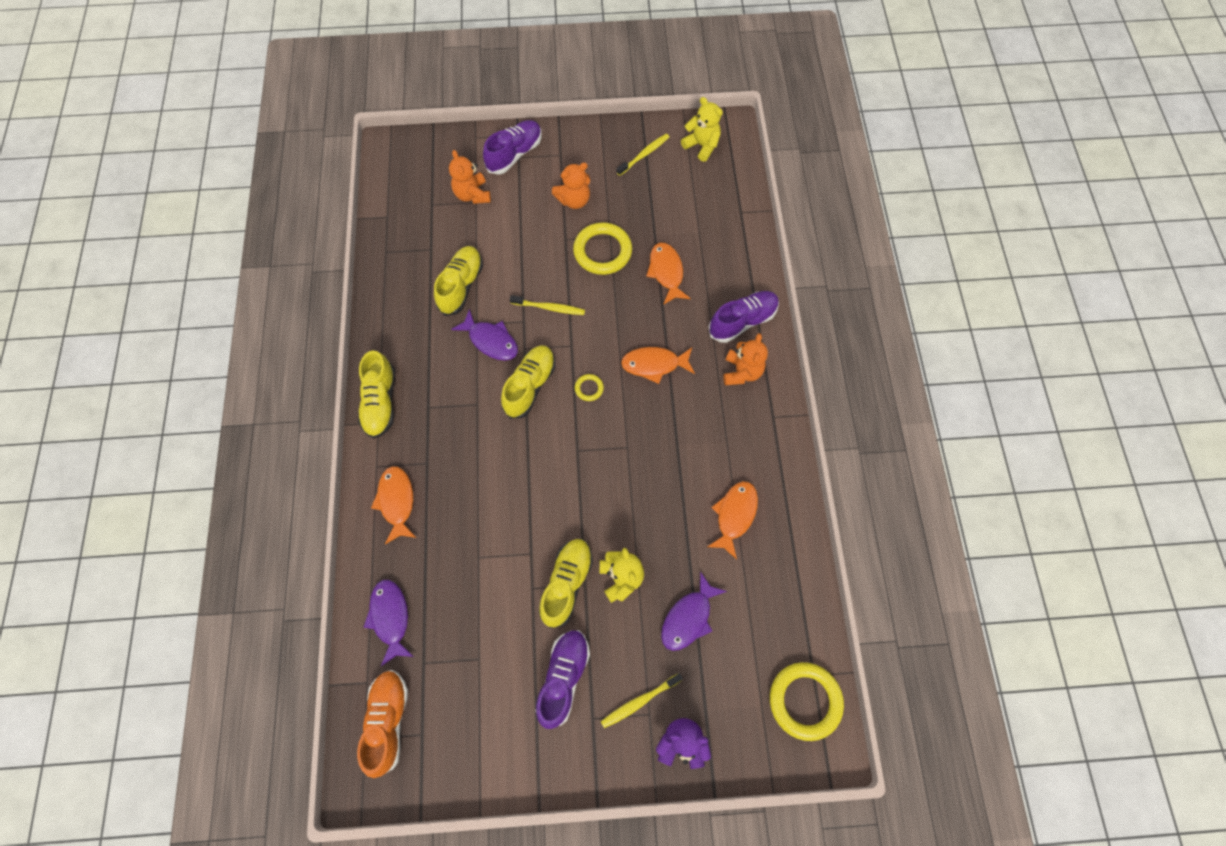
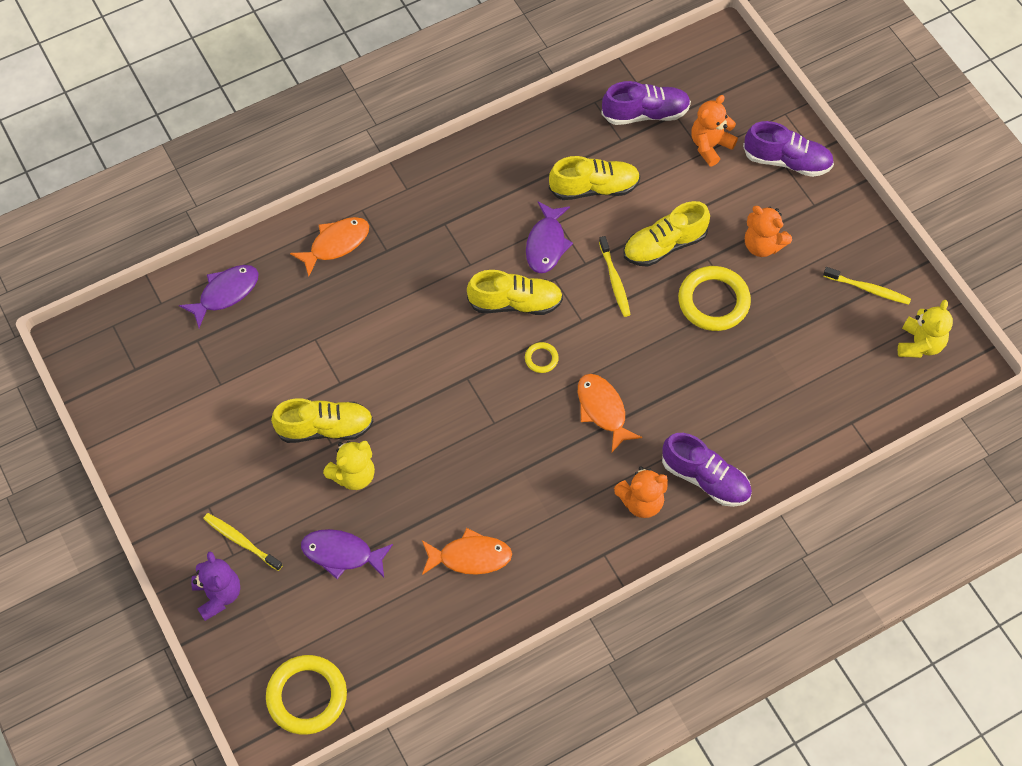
camera: 65 degrees right, 5 degrees down
(381, 402) = (429, 180): yellow shoe -> yellow shoe (664, 245)
(388, 721) = (135, 336): orange shoe -> none
(563, 678) = (234, 464): purple shoe -> purple shoe (645, 113)
(666, 272) = (724, 376): orange fish -> none

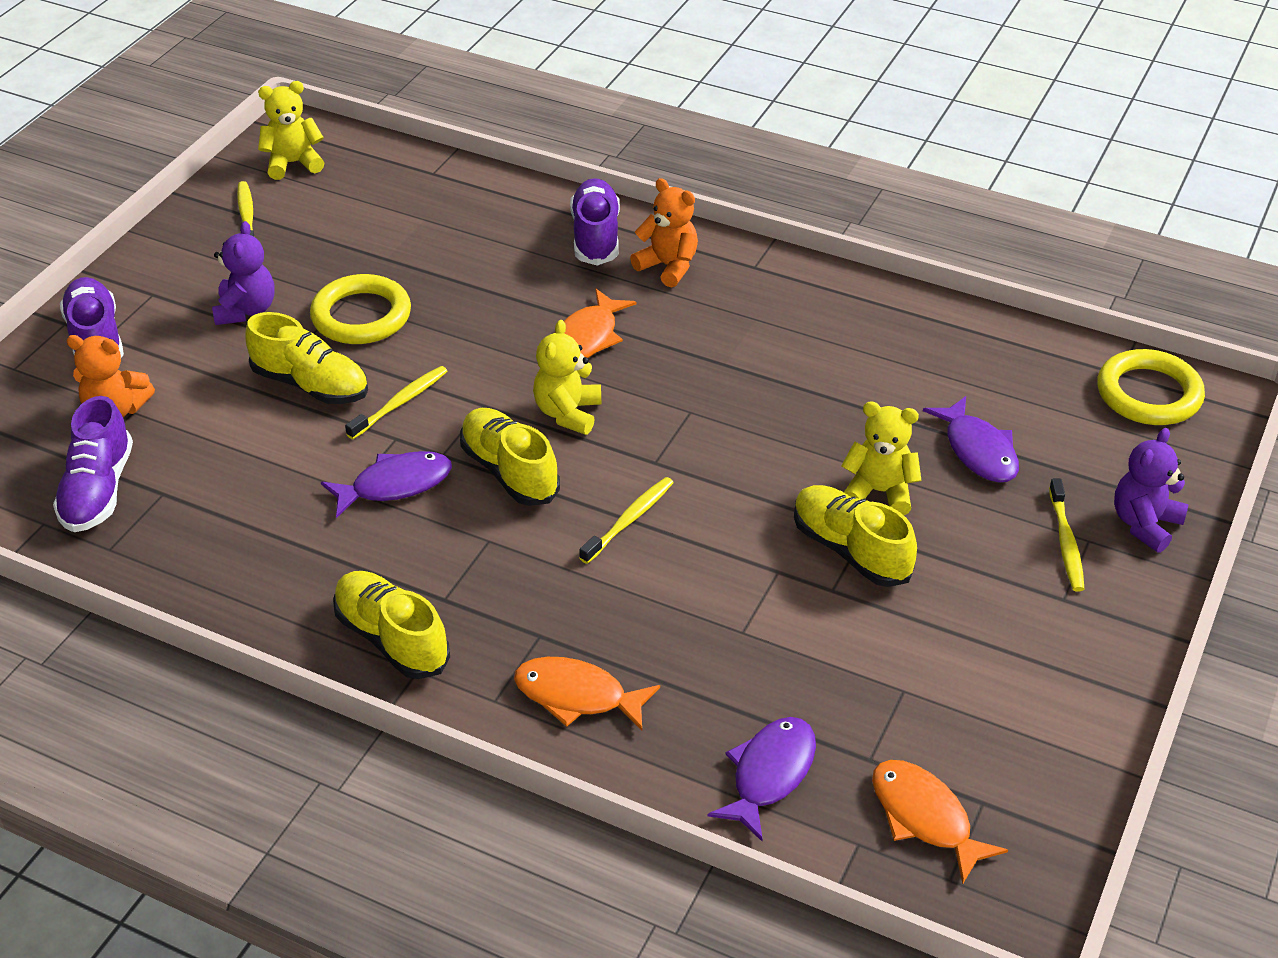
camera: 125 degrees left, 20 degrees down
(225, 293) = (769, 774): purple fish -> purple fish turned 105 degrees clockwise
(432, 337) = (629, 520): none -> yellow toothbrush
(470, 556) = (865, 354): orange fish -> orange fish (924, 818)
(541, 359) = (568, 413): yellow ring -> yellow teddy bear
(594, 188) = (266, 483): yellow shoe -> yellow shoe (392, 639)
(645, 113) = (98, 490): purple shoe -> purple shoe turned 135 degrees counterclockwise
(762, 245) = (246, 310): orange teddy bear -> purple teddy bear

